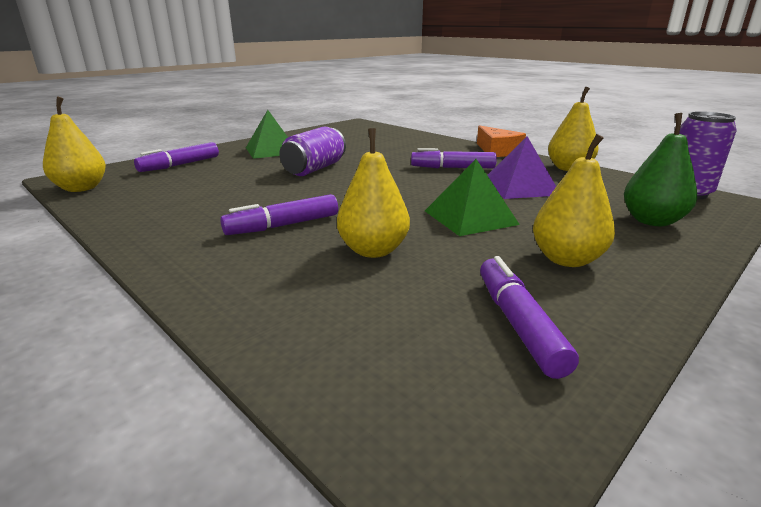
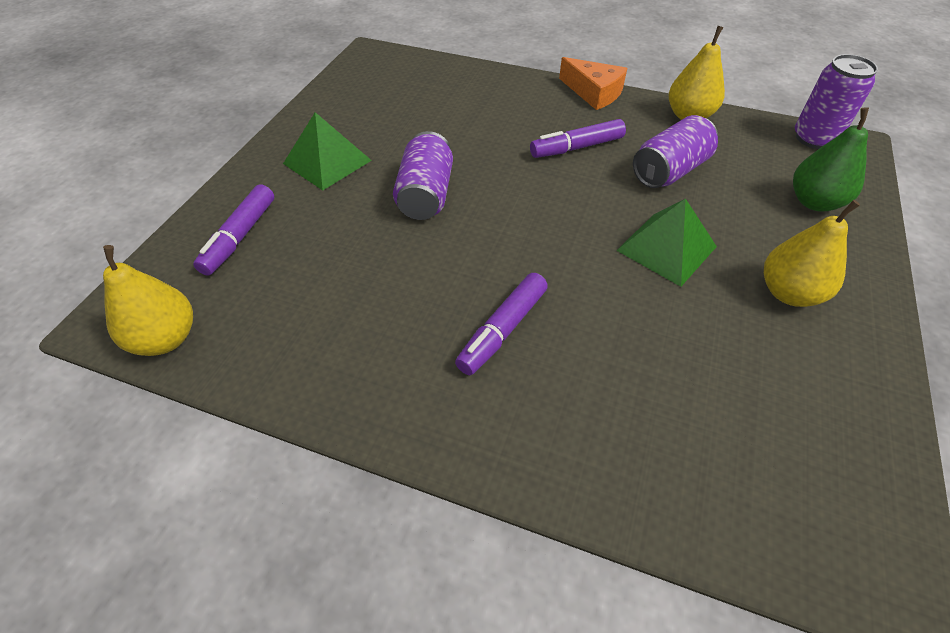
camera: 25 degrees left, 25 degrees up
(373, 250) = (626, 341): yellow pear -> none
(518, 324) = (813, 402): purple marker -> none
(519, 187) = (669, 171): purple pyramid -> purple can

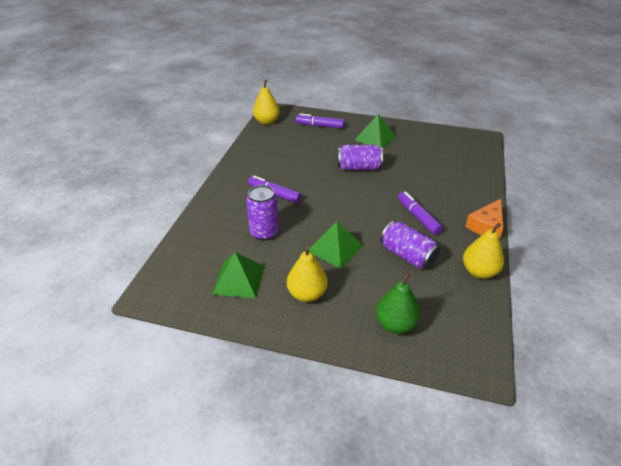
camera: 85 degrees right, 10 degrees down
(785, 395) = (239, 280): none -> green pyramid
(814, 138) = (479, 342): purple can -> purple can (264, 232)

